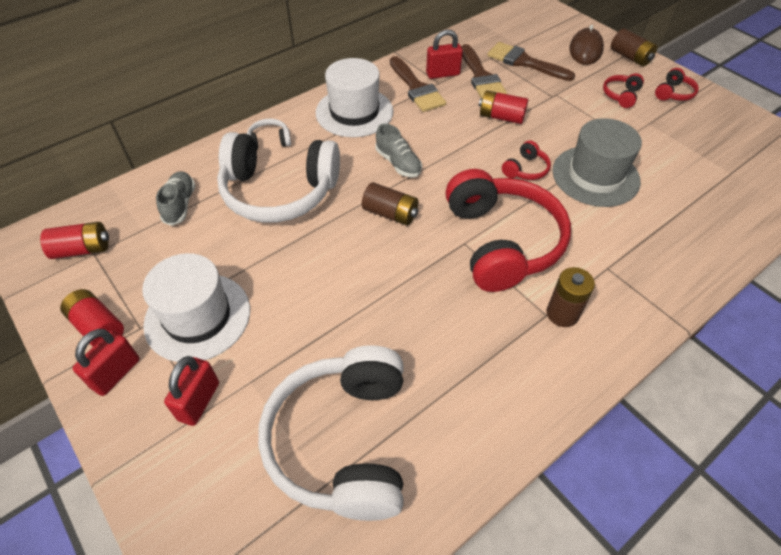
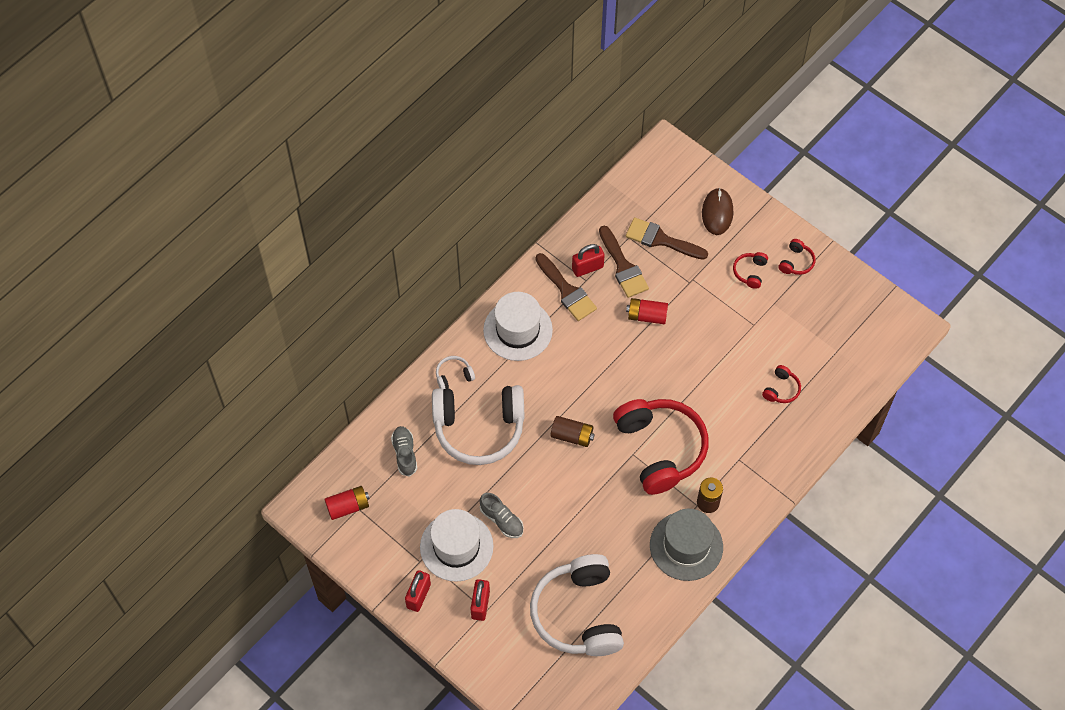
camera: 10 degrees left, 10 degrees up
(98, 327) = (390, 565): red battery -> none
(398, 163) = (568, 383): grey shoe -> grey shoe (502, 520)
(525, 169) = (672, 373): red headphones -> red headphones (781, 389)
(595, 176) = (729, 371): grey hat -> grey hat (686, 546)
(630, 57) = (759, 218): brown battery -> none

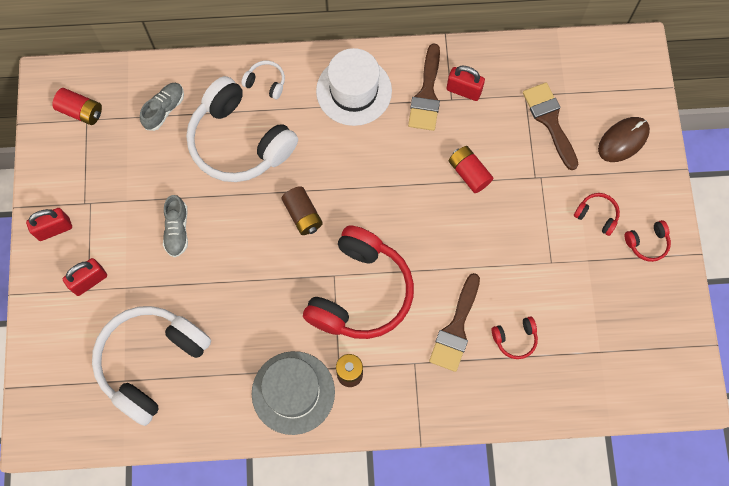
camera: 45 degrees right, 10 degrees up
(456, 546) = (122, 218): white hat -> none
(623, 266) = (494, 115): brown brush -> brown brush (456, 329)
(750, 272) = (597, 215): red headphones -> red headphones turned 60 degrees clockwise

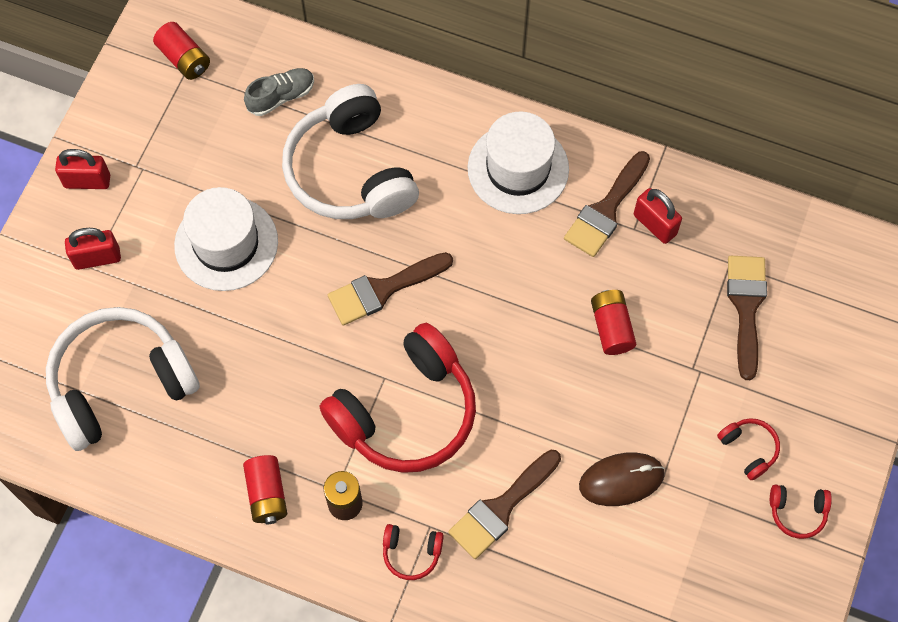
camera: 25 degrees right, 5 degrees down
(177, 230) = (226, 243): grey shoe -> white hat
(266, 82) = (416, 115): white headphones -> none
(293, 392) = (267, 494): grey hat -> red battery
(303, 215) = (383, 290): brown battery -> brown brush
(515, 339) = (569, 554): red headphones -> red headphones (411, 553)
(623, 140) = (829, 371): brown mouse -> brown mouse (621, 480)

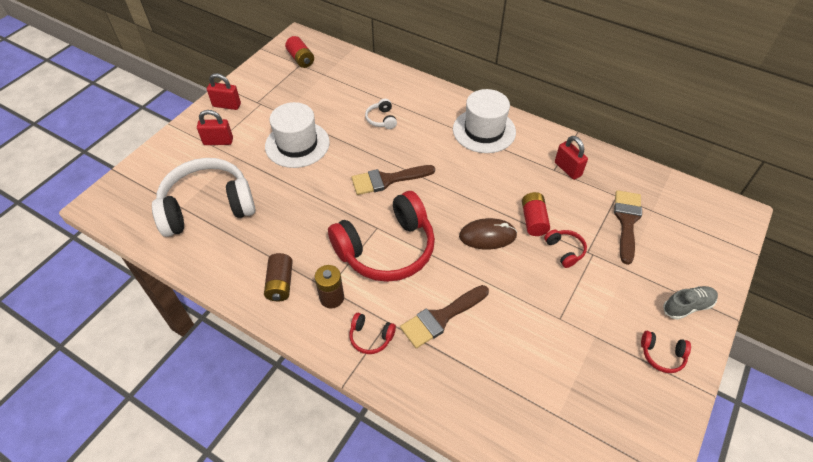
camera: 10 degrees right, 15 degrees down
(267, 494) = (280, 284): red battery -> brown battery
(281, 97) = (350, 81): grey shoe -> grey shoe (687, 306)
(350, 171) = (381, 119): white headphones -> white headphones, size x0.41
(606, 210) = (537, 158): brown brush -> none
(621, 480) = (530, 313): brown mouse -> brown mouse (487, 236)
(749, 449) = (626, 307): red headphones -> red headphones (565, 250)

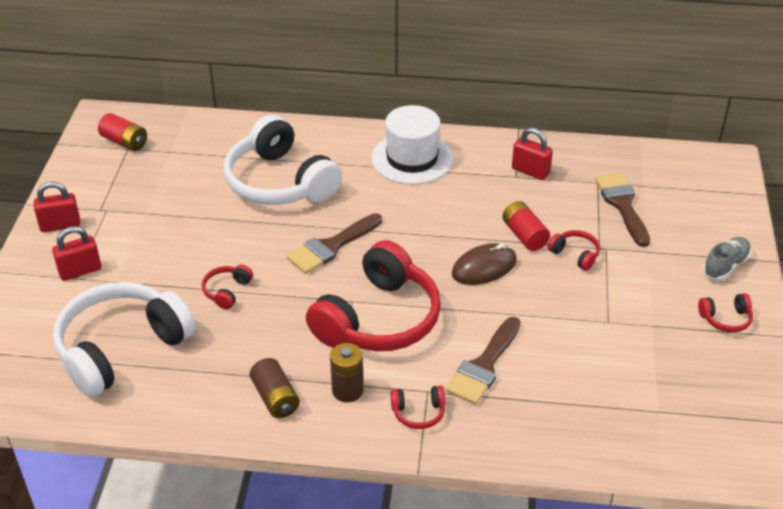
camera: 25 degrees left, 10 degrees down
(297, 144) = (190, 242): white hat -> none
(298, 189) = (227, 291): none -> red headphones
(381, 119) = (280, 182): white headphones -> white headphones, size x2.46

